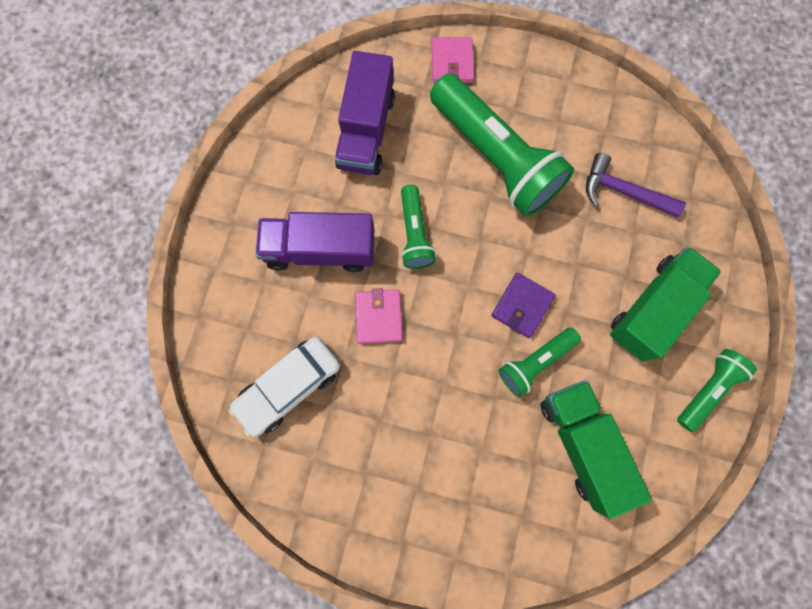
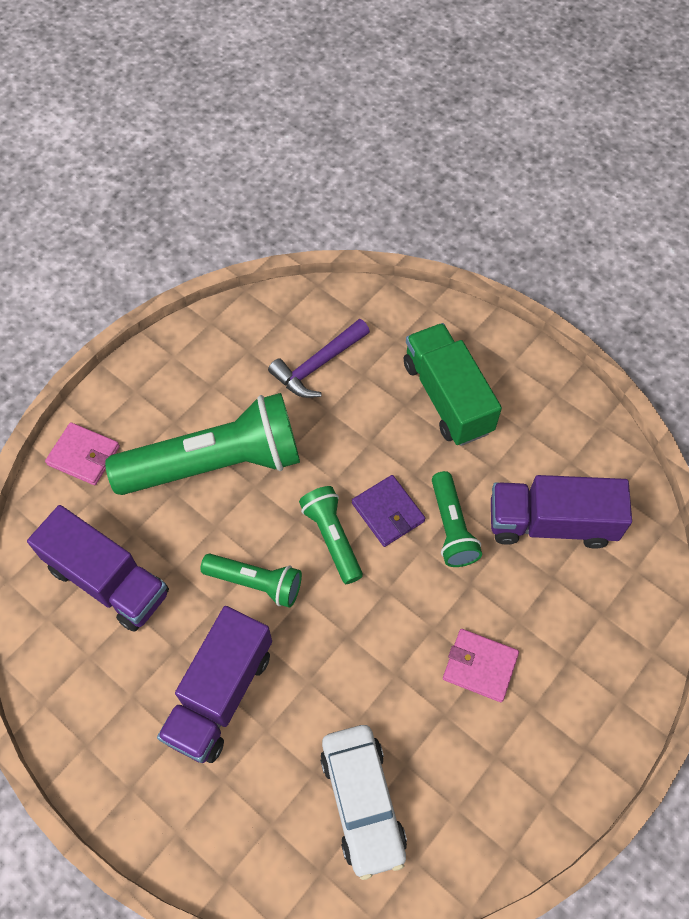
camera: 65 degrees left, 15 degrees down
(379, 317) = (329, 663): pink wallet -> pink wallet (480, 666)
(581, 443) = (551, 523): green truck -> purple truck
(707, 389) = (544, 390): green flashlight -> green flashlight (332, 538)

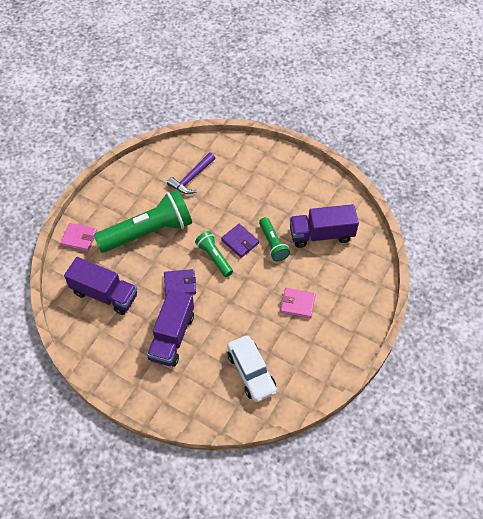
camera: 10 degrees left, 5 degrees down
(256, 583) = (180, 284): green flashlight -> purple wallet
(447, 397) = (260, 184): green truck -> none

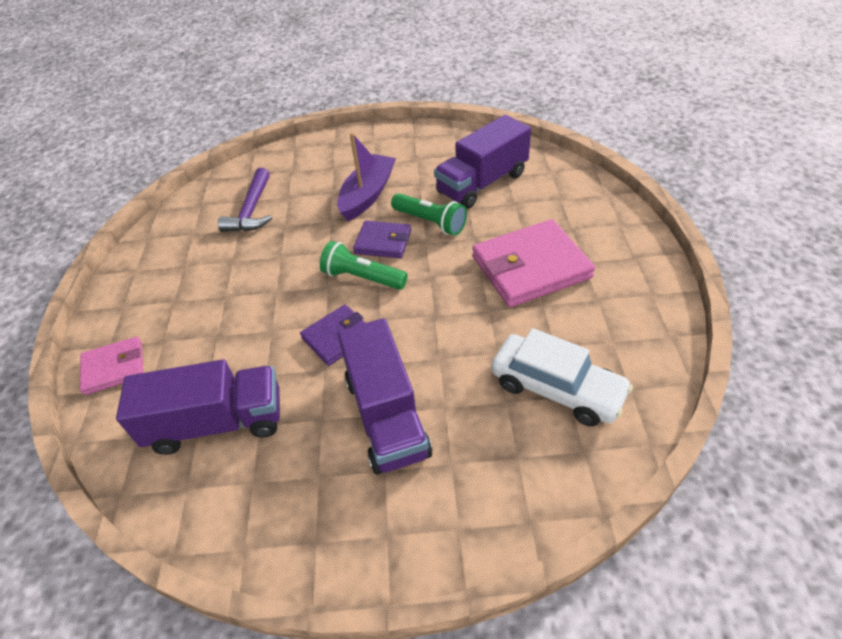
camera: 30 degrees left, 10 degrees down
(148, 232) = (233, 300): green flashlight -> none
(256, 204) = (367, 195): none -> purple boat
(297, 304) = (530, 267): pink wallet -> pink wallet, size x1.79

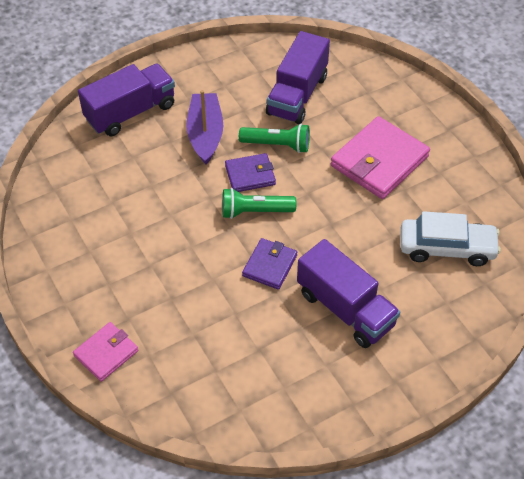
camera: 30 degrees left, 5 degrees up
(217, 423) = (226, 360): purple truck -> purple truck (130, 112)
(252, 210) = (109, 180): purple hammer -> none

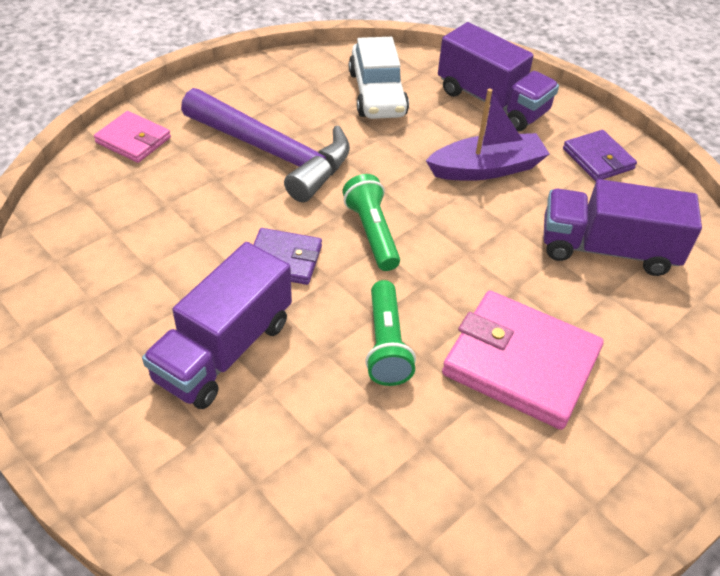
camera: 75 degrees right, 5 degrees down
(151, 257) = (273, 153): none -> purple hammer
(250, 175) = (434, 220): purple wallet -> purple wallet (598, 159)
(277, 145) = (500, 240): green flashlight -> green flashlight (386, 344)
(447, 248) = (368, 475): white car -> white car (377, 94)

